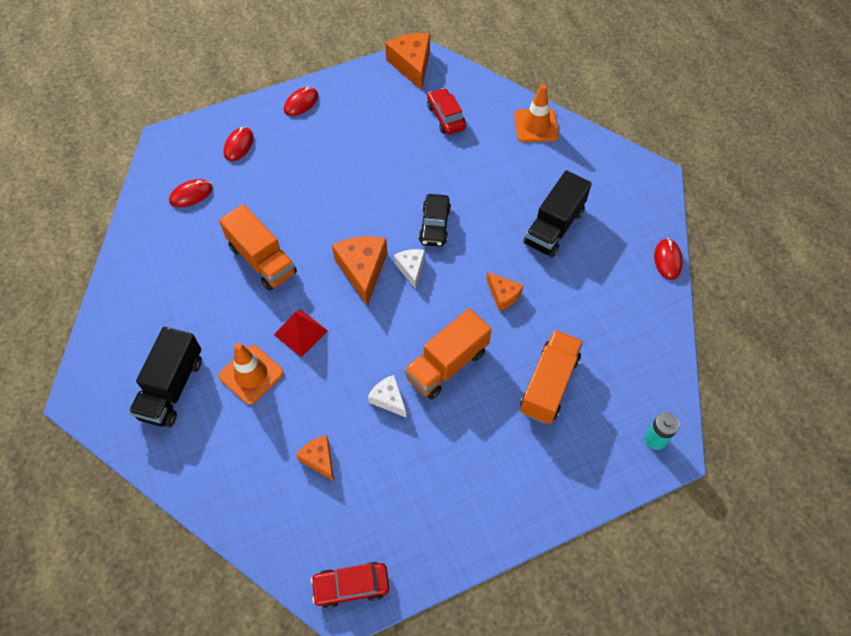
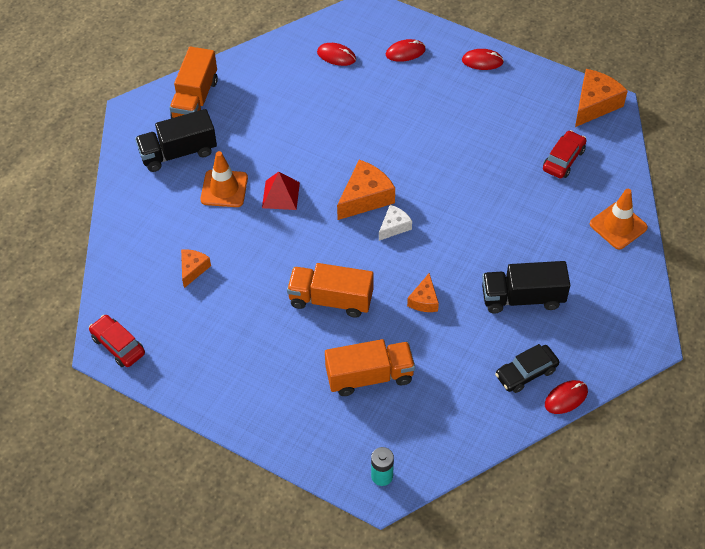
camera: 55 degrees right, 5 degrees down
(262, 260) = (319, 133): orange truck -> orange truck (195, 99)
(388, 399) = (272, 281): white cheese -> none
(435, 225) = (448, 217): black car -> black car (526, 373)

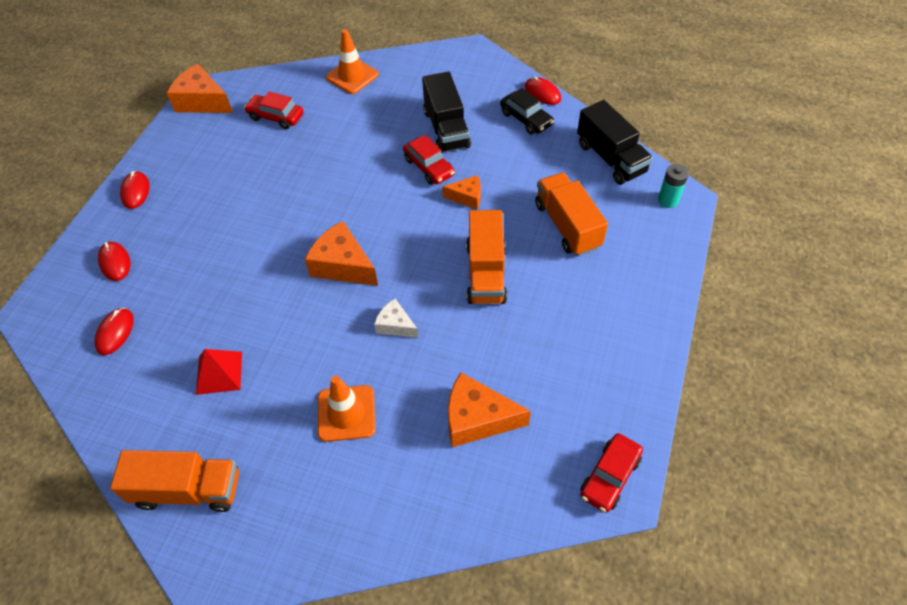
camera: 100 degrees left, 0 degrees up
(178, 153) = (289, 487): black truck -> black truck (610, 158)
(193, 269) = (477, 419): orange cheese -> orange cheese, size x1.72
(280, 195) = (349, 348): red pyramid -> red pyramid (219, 372)
(394, 226) = (379, 234): white cheese -> white cheese (395, 325)
(470, 275) = (429, 167): none -> red car

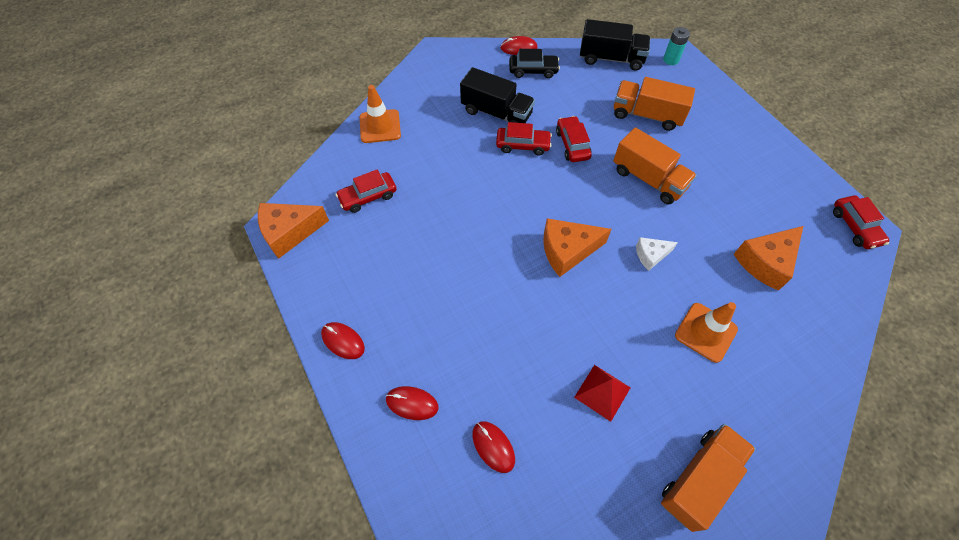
camera: 50 degrees left, 5 degrees up
(467, 197) = (572, 144): orange cheese -> red car

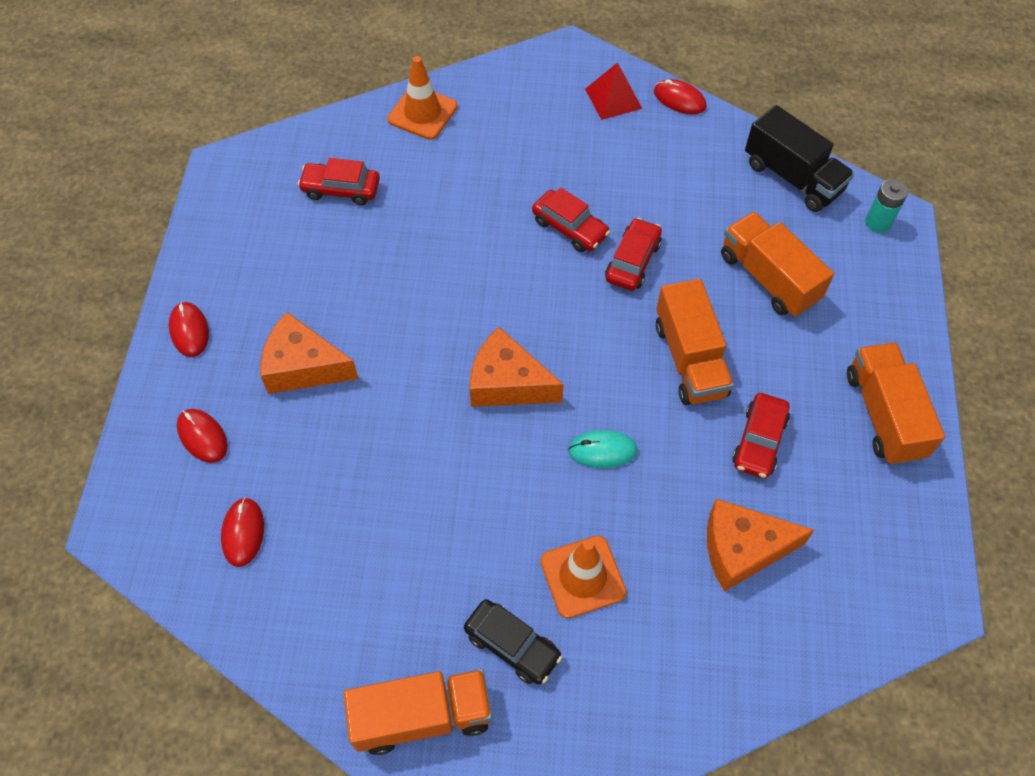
camera: 35 degrees right, 0 degrees up
(289, 232) = (229, 183): orange cheese -> orange cheese (303, 367)
(496, 113) = (574, 170): black truck -> none
(533, 70) = (670, 139): black car -> black car (512, 645)
(602, 392) = (403, 558): red pyramid -> red pyramid (613, 98)
(651, 255) = (602, 450): white cheese -> turquoise mouse
(762, 151) = (884, 415): none -> orange truck
(855, 227) = (916, 586): red car -> red car (759, 441)

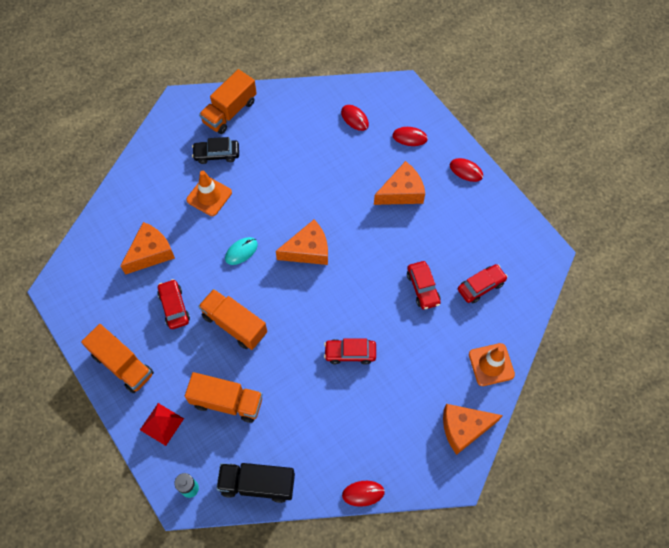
camera: 140 degrees right, 5 degrees up
(516, 82) = (464, 428): none -> orange cheese
(613, 98) = (400, 462): red pyramid -> red pyramid (161, 424)
(632, 261) = (303, 358): red car -> red car (423, 288)

